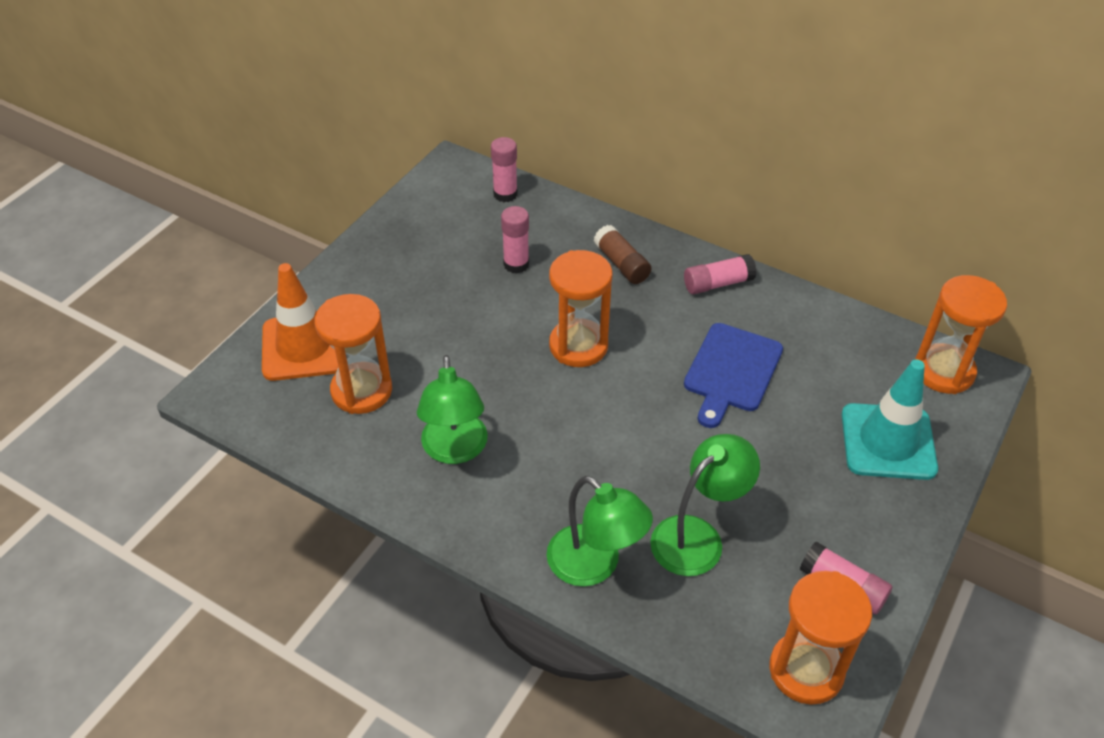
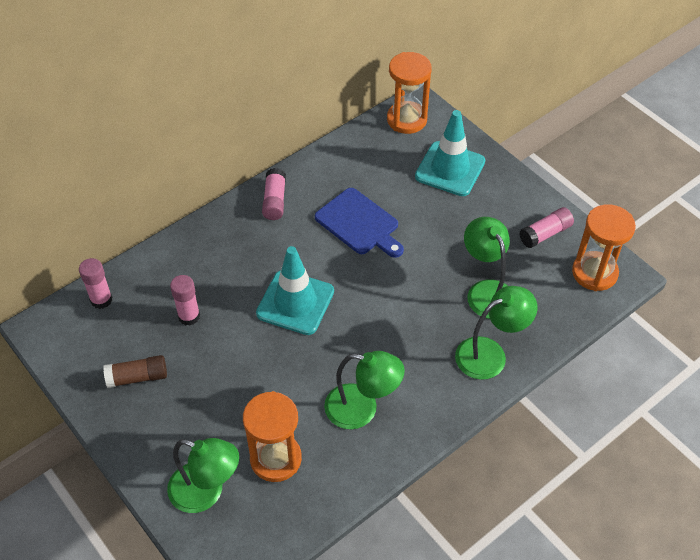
camera: 70 degrees left, 5 degrees up
(304, 346) = (206, 492): orange traffic cone -> green lamp
(578, 346) = (295, 302): orange hourglass -> turquoise traffic cone
(621, 264) = (225, 249): brown glue stick -> brown glue stick (137, 377)

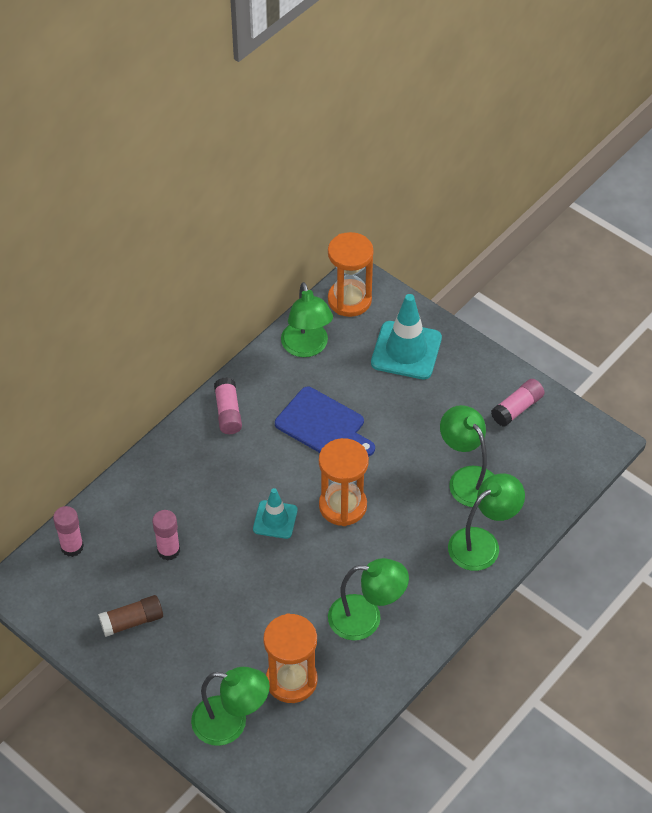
camera: 10 degrees left, 0 degrees up
(295, 302) = (275, 519): turquoise traffic cone -> turquoise traffic cone, size x0.59
(359, 154) = (307, 347): none -> green lamp
(594, 273) = (573, 443): orange hourglass -> orange hourglass (342, 506)

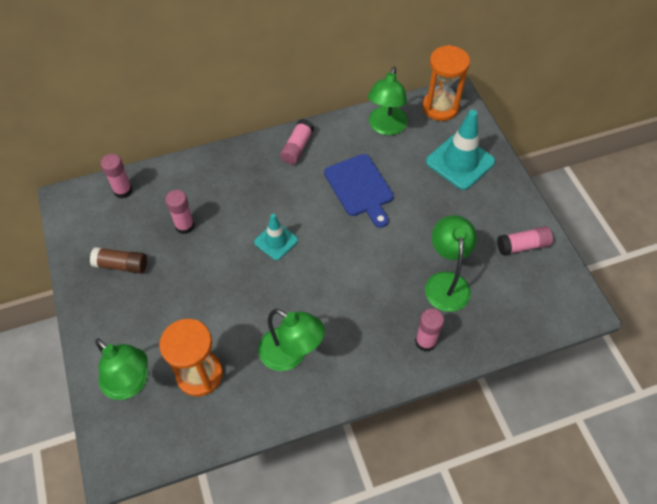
camera: 30 degrees right, 5 degrees up
(342, 506) = (333, 255): orange hourglass -> none
(482, 543) = (425, 341): green lamp -> pink glue stick

